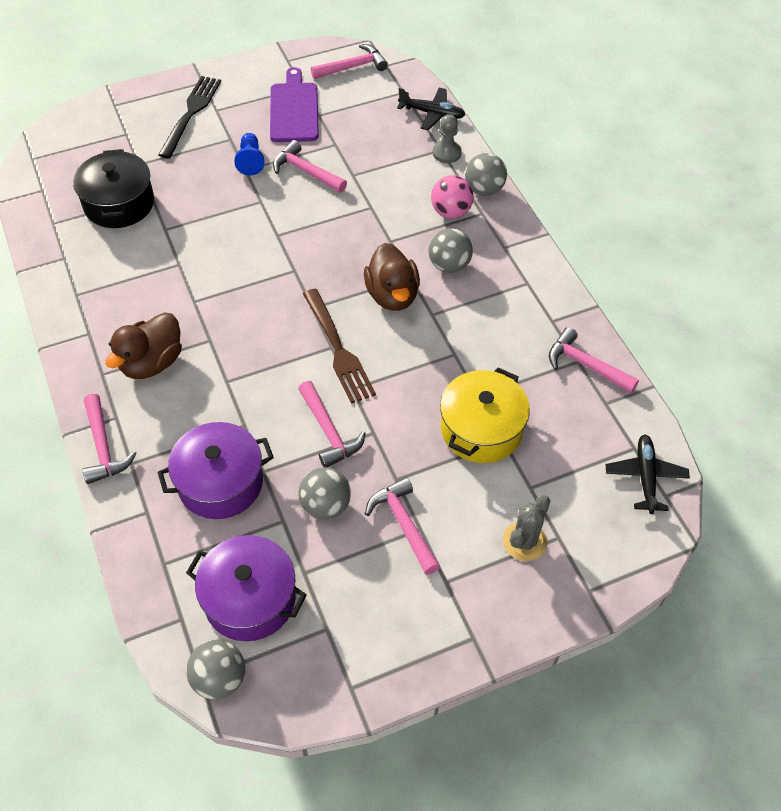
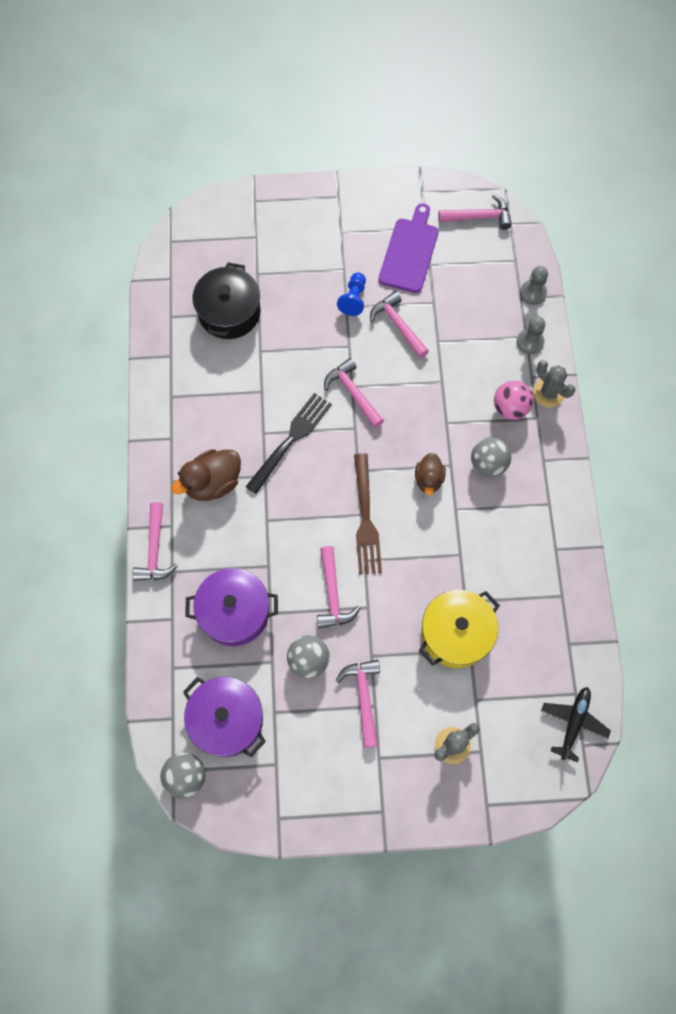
camera: 20 degrees right, 15 degrees up
(191, 114) = (317, 230): black fork -> black fork (291, 440)
(392, 295) = (428, 479): brown duck -> brown duck, size x0.64
(432, 113) = (533, 293): black plane -> grey pawn
(484, 190) = (548, 393): grey ball -> grey cactus
(586, 365) = (567, 602): pink hammer -> pink hammer (353, 393)

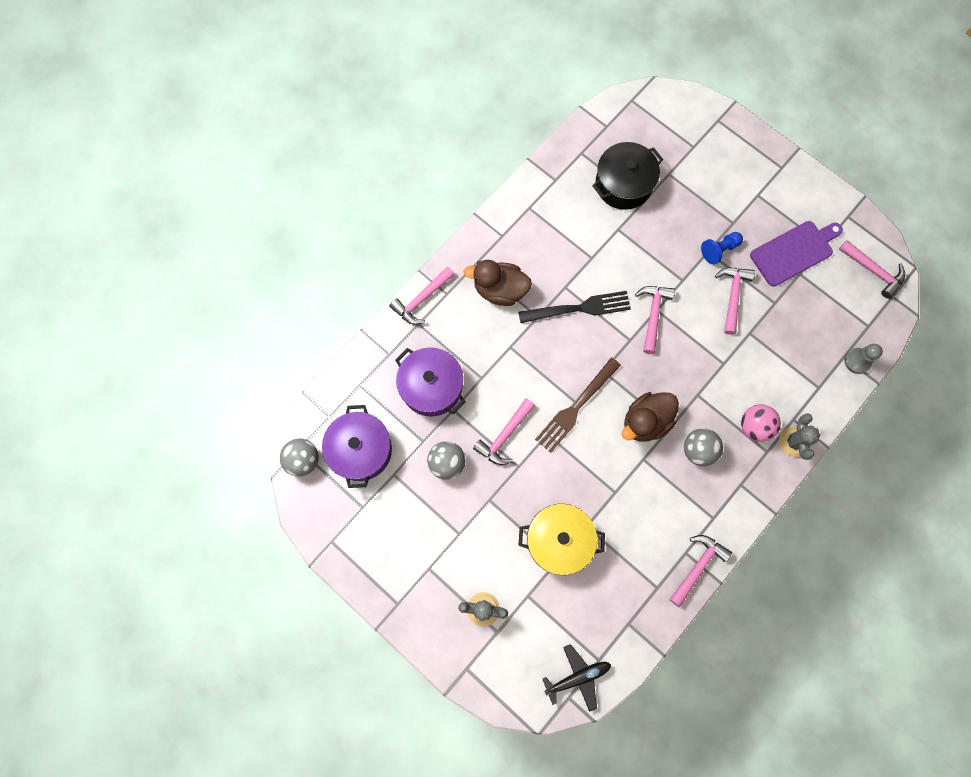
camera: 45 degrees right, 5 degrees up
(363, 697) = (457, 521): pink hammer -> pink hammer (697, 566)
(428, 479) = (645, 421): brown duck -> brown duck, size x1.57
(530, 342) = (818, 394): grey pawn -> none

